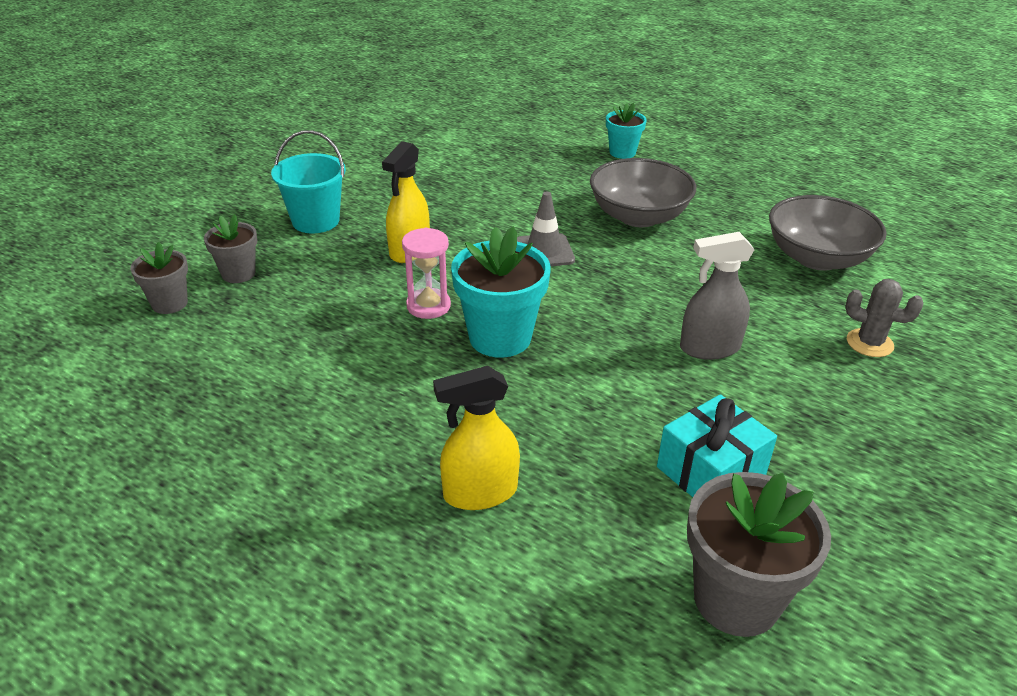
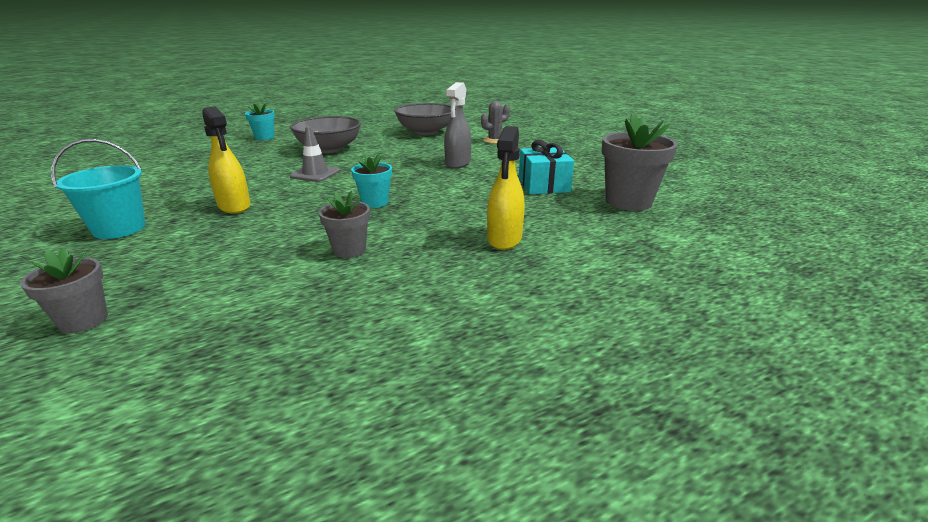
camera: 60 degrees left, 10 degrees down
(238, 273) = (116, 275): grey flower pot -> grey flower pot (349, 250)
(428, 306) = (307, 214): pink hourglass -> none
(500, 337) = (375, 202): turquoise flower pot -> turquoise flower pot, size x0.58

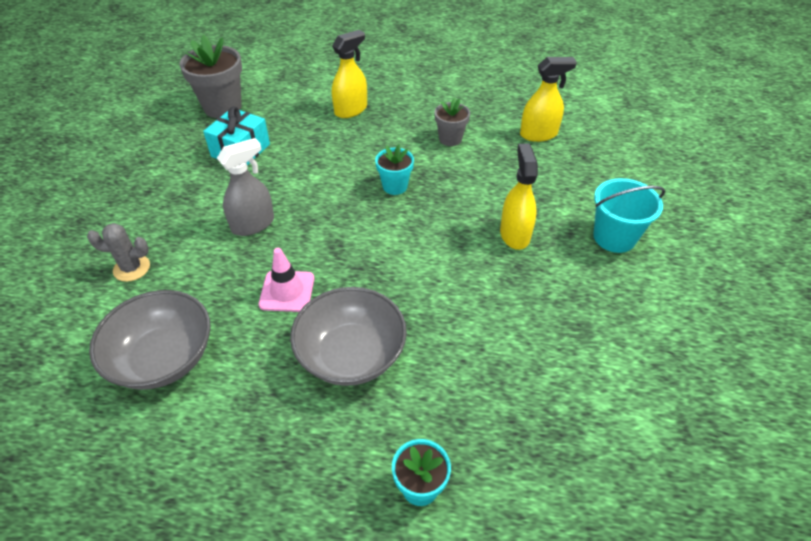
camera: 145 degrees left, 20 degrees up
(83, 320) = (608, 143): grey flower pot -> none
(217, 294) = (539, 134): none -> yellow spray bottle
(315, 174) = (413, 272): grey traffic cone -> none
(393, 153) = (287, 291): none -> pink traffic cone

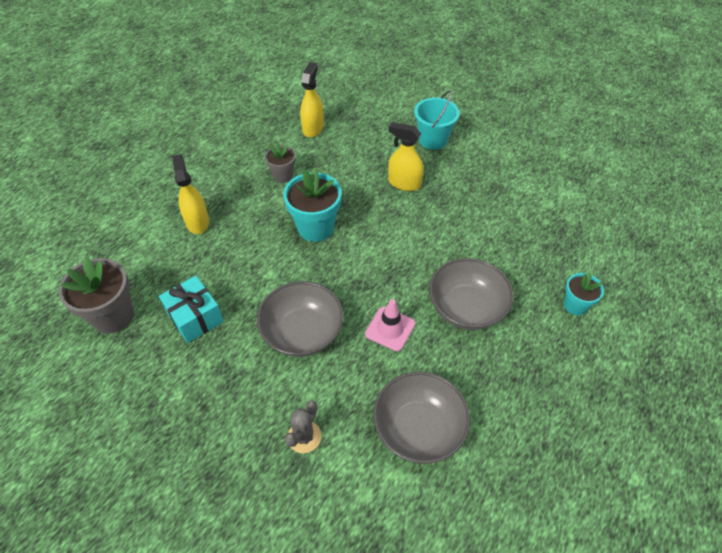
camera: 65 degrees left, 5 degrees up
(253, 224) = (302, 332): grey spray bottle -> grey bowl
(395, 186) = (315, 227): turquoise flower pot -> turquoise flower pot, size x1.73

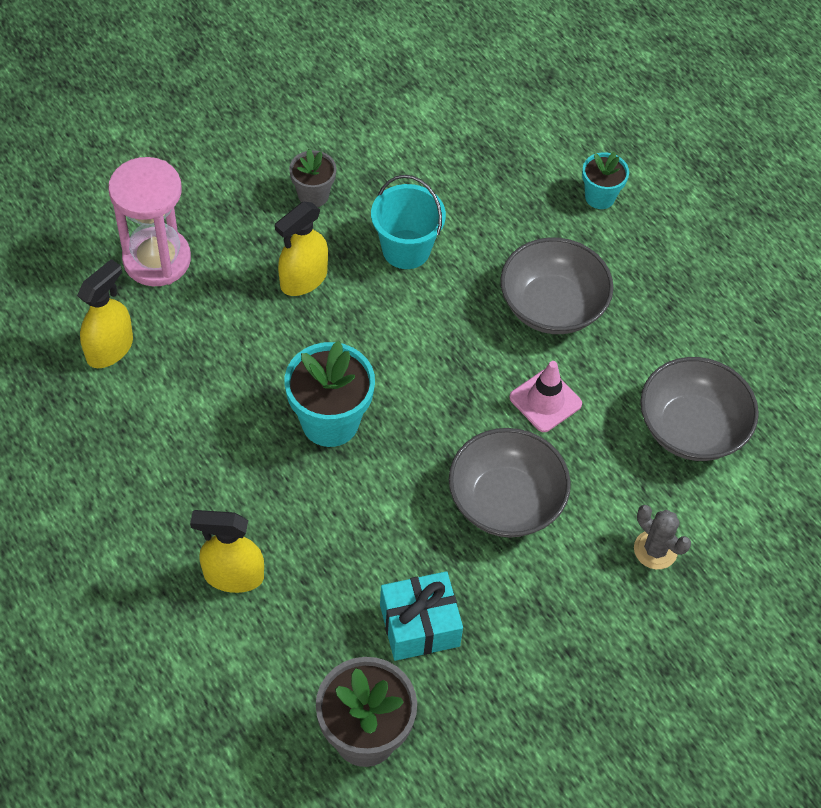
camera: 70 degrees left, 5 degrees up
(283, 176) = (197, 427): grey flower pot -> grey flower pot (313, 195)
(313, 128) = (110, 348): yellow spray bottle -> yellow spray bottle turned 90 degrees clockwise
(378, 124) = (157, 259): none -> pink hourglass
(433, 140) = (234, 205): turquoise bucket -> turquoise bucket (406, 249)

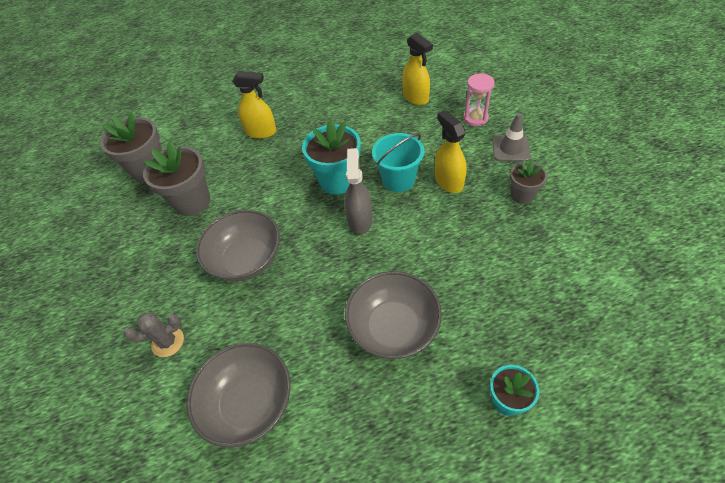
camera: 115 degrees right, 5 degrees down
(157, 259) = (475, 118): pink hourglass -> pink hourglass, size x0.60
(222, 211) = (511, 148): none -> grey traffic cone
(233, 575) = (261, 132): yellow spray bottle -> yellow spray bottle turned 75 degrees clockwise
(400, 374) = (360, 220): none -> grey spray bottle
(406, 249) = (465, 241): turquoise bucket -> turquoise bucket (398, 179)
(419, 625) = (192, 202): turquoise gift -> grey flower pot
(545, 401) = (311, 301): pink traffic cone -> none

